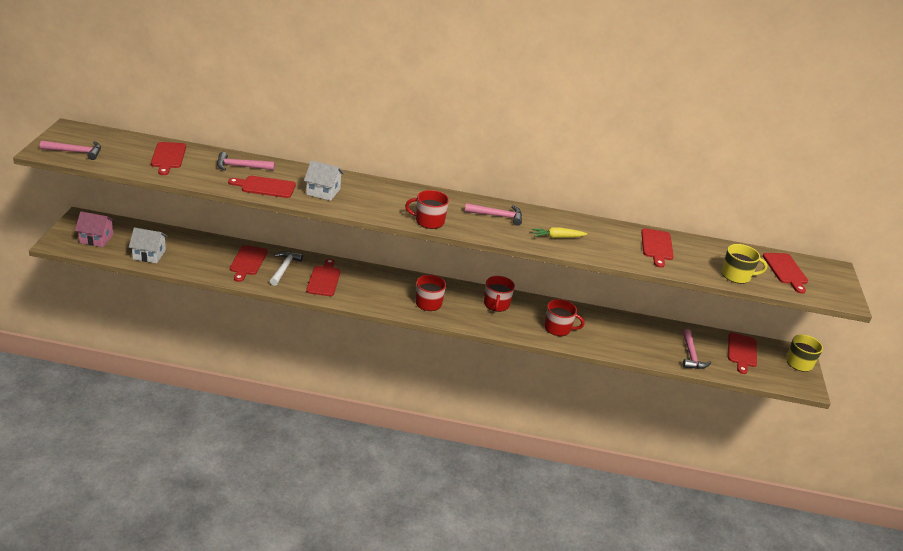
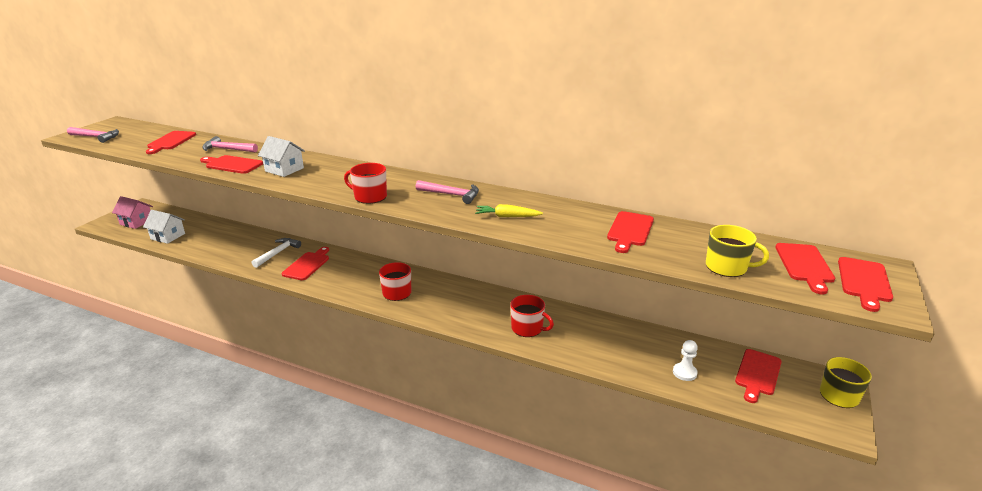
camera: 20 degrees right, 5 degrees down
(248, 262) = (249, 246): red cutting board -> red cutting board (864, 282)
(496, 304) = (470, 299): red mug -> none
(691, 355) = (684, 373): pink hammer -> white pawn

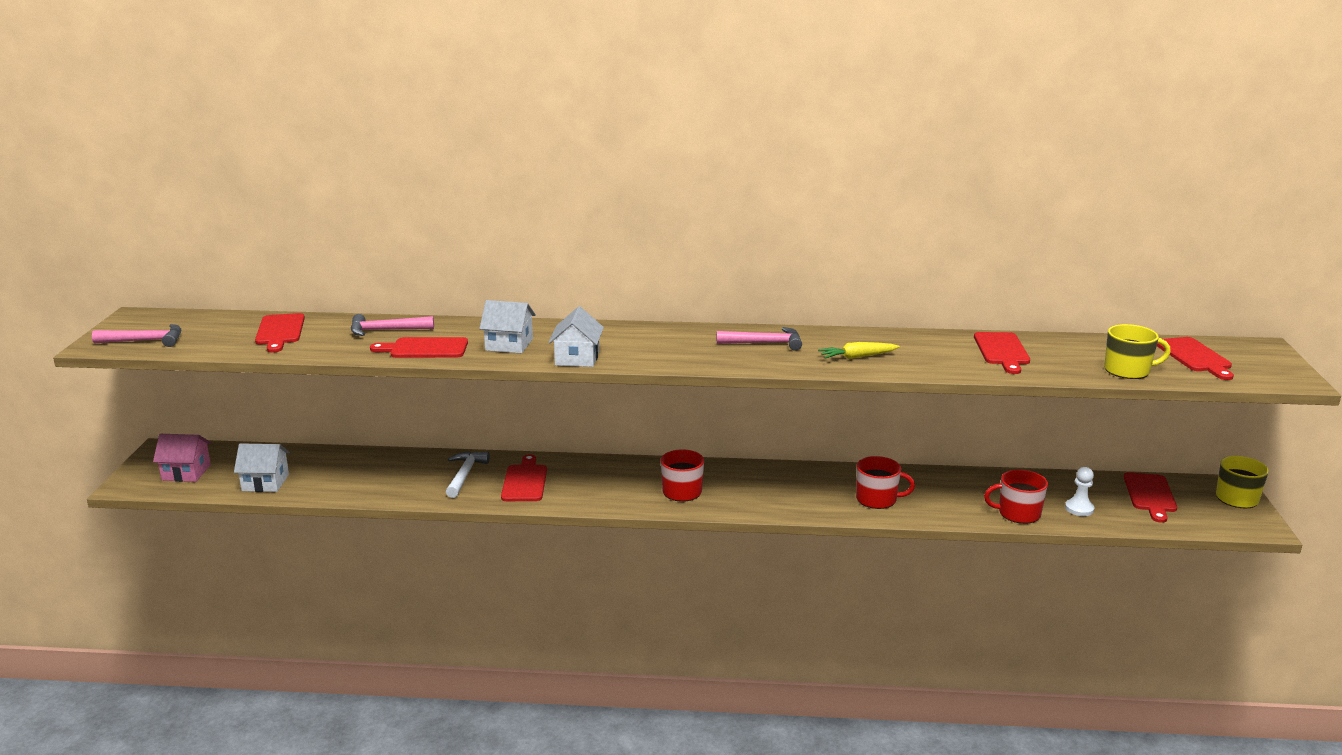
camera: 20 degrees left, 5 degrees down
(313, 186) = (577, 358): none -> white house
(369, 197) = (668, 360): red mug -> red mug (1018, 513)
(864, 282) = (1256, 363): red cutting board -> none

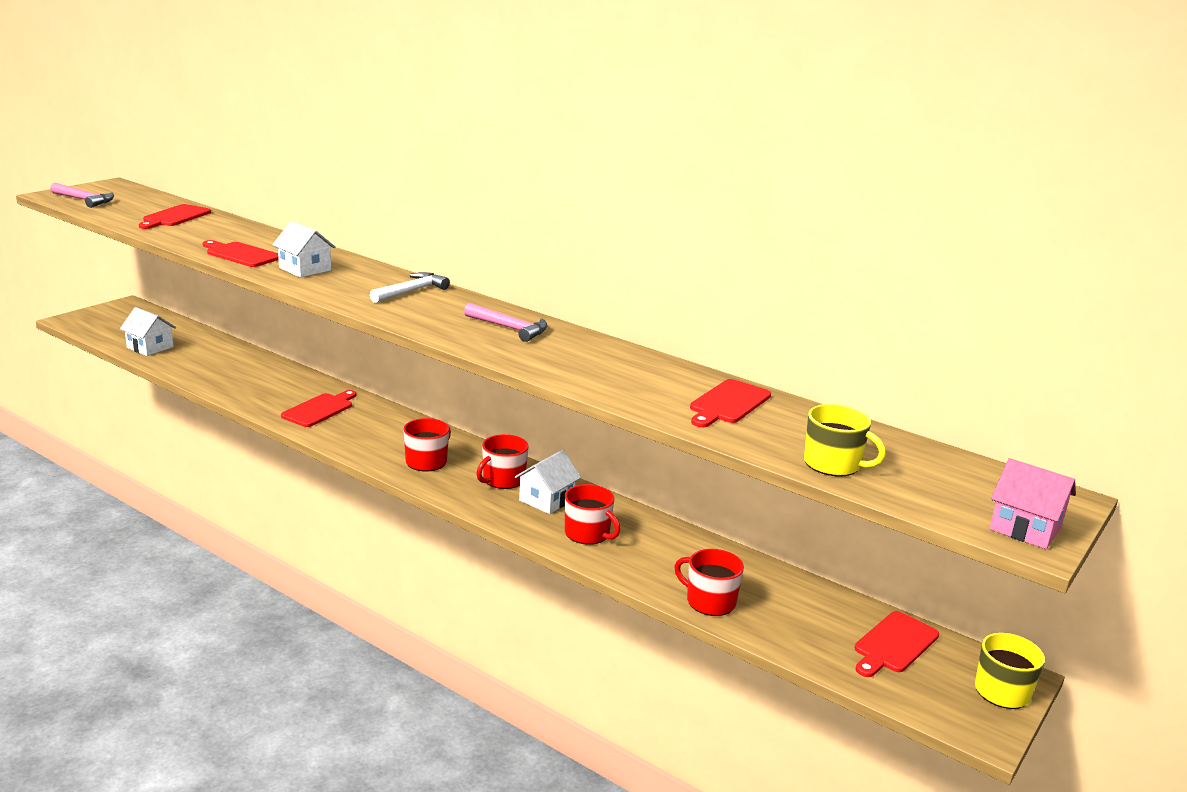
camera: 30 degrees right, 0 degrees up
(186, 472) = (116, 324): pink house -> pink house (1025, 528)
(386, 330) = (243, 235): pink hammer -> none
(465, 475) = (286, 389): white hammer -> white hammer (411, 291)
(577, 358) = (332, 293): white house -> white house (546, 500)
(759, 483) = (503, 480): none -> red mug
(857, 357) = (569, 364): yellow carrot -> none
(1079, 509) = (785, 624): white pawn -> none
(1195, 357) = (948, 479): red cutting board -> none

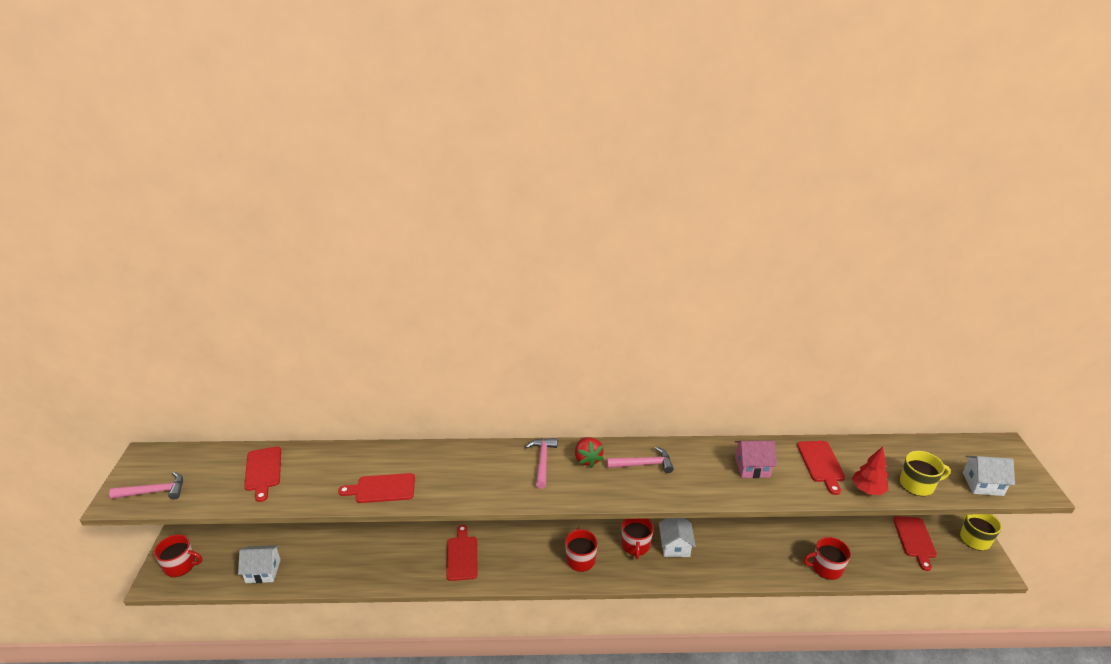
camera: 35 degrees left, 10 degrees up
(305, 269) = (447, 478): white house -> white house (982, 484)
(411, 291) = (542, 461): white hammer -> pink hammer
(458, 306) = (587, 459): none -> red strawberry
(588, 533) = (724, 558): red mug -> red mug (181, 565)
(748, 440) = (867, 490): none -> red tree
(1025, 528) = (1024, 480): pink house -> pink house (752, 467)

